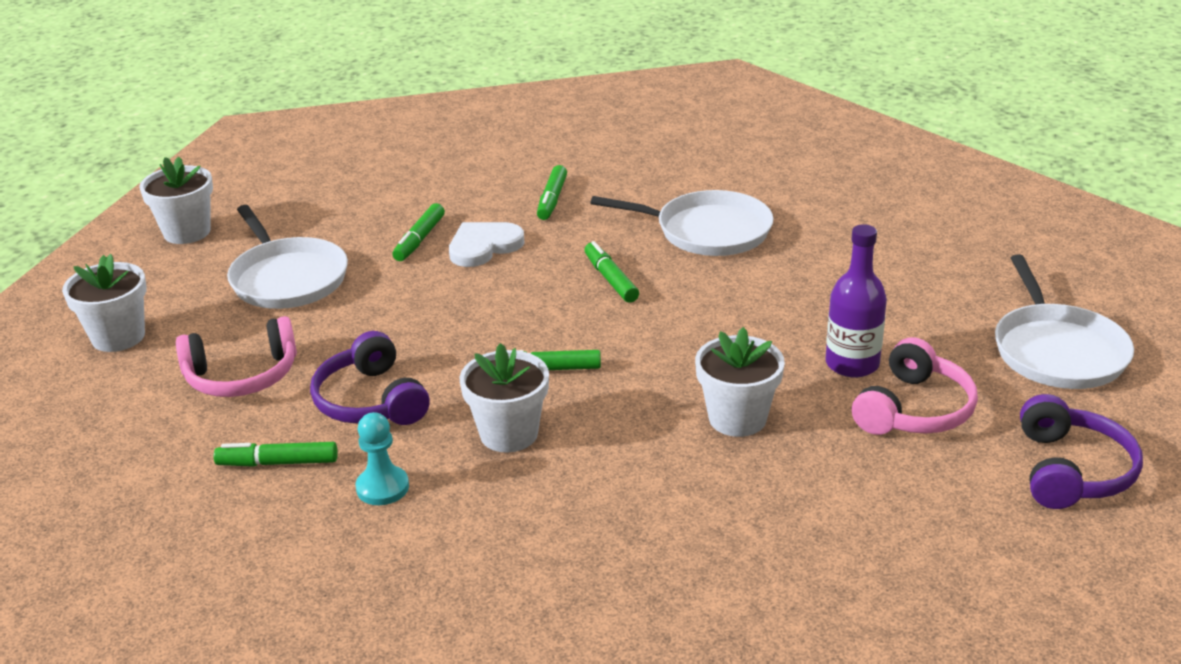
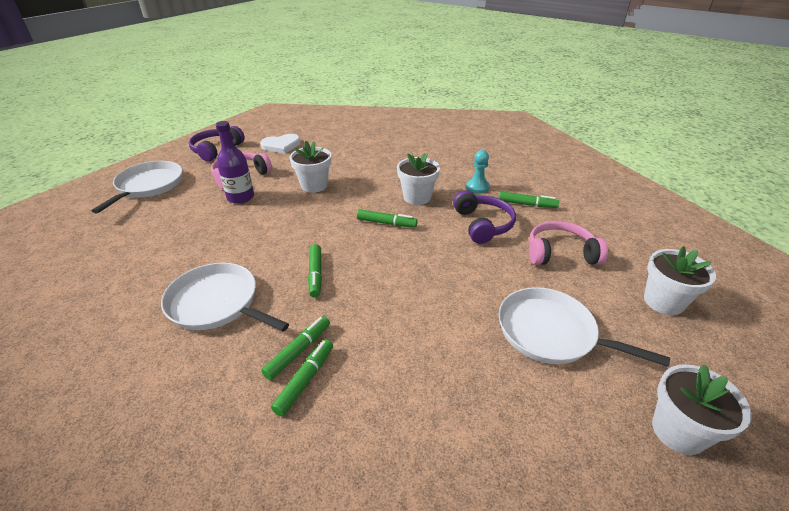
camera: 165 degrees left, 5 degrees up
(287, 278) = (551, 332): white pan -> white pan turned 45 degrees counterclockwise
(419, 239) = (440, 353): green marker -> green marker (298, 351)
(484, 246) = (388, 330): white heart -> white heart (281, 145)

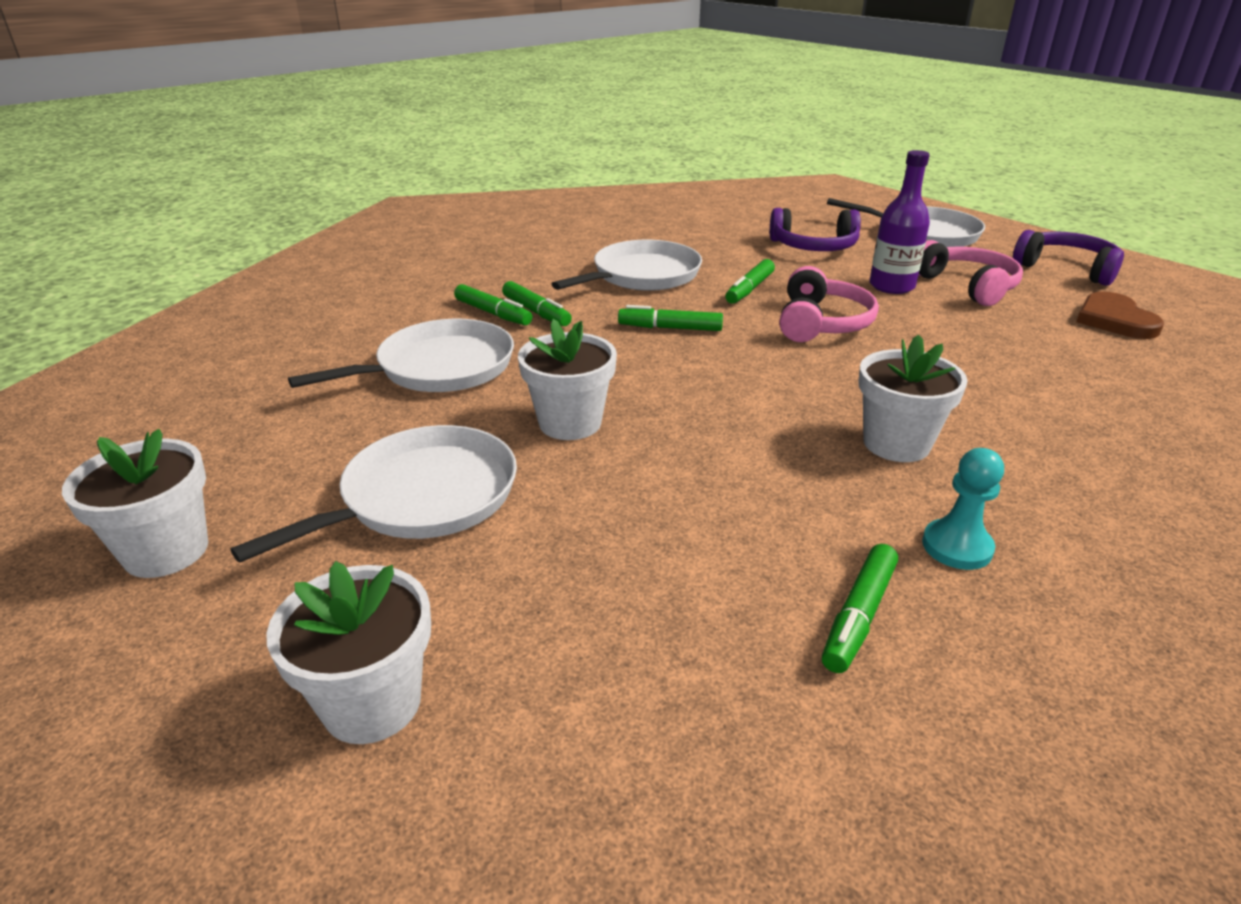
camera: 105 degrees right, 5 degrees down
(281, 145) = (1114, 320): white heart -> brown heart
(314, 185) = (939, 341): white flower pot -> white flower pot (570, 423)
(386, 223) = (794, 395): green marker -> green marker (749, 289)
(411, 381) = (439, 367): none -> white pan
(482, 224) = (769, 508): purple headphones -> purple headphones (814, 247)
(560, 253) = (621, 595): pink headphones -> pink headphones (821, 323)

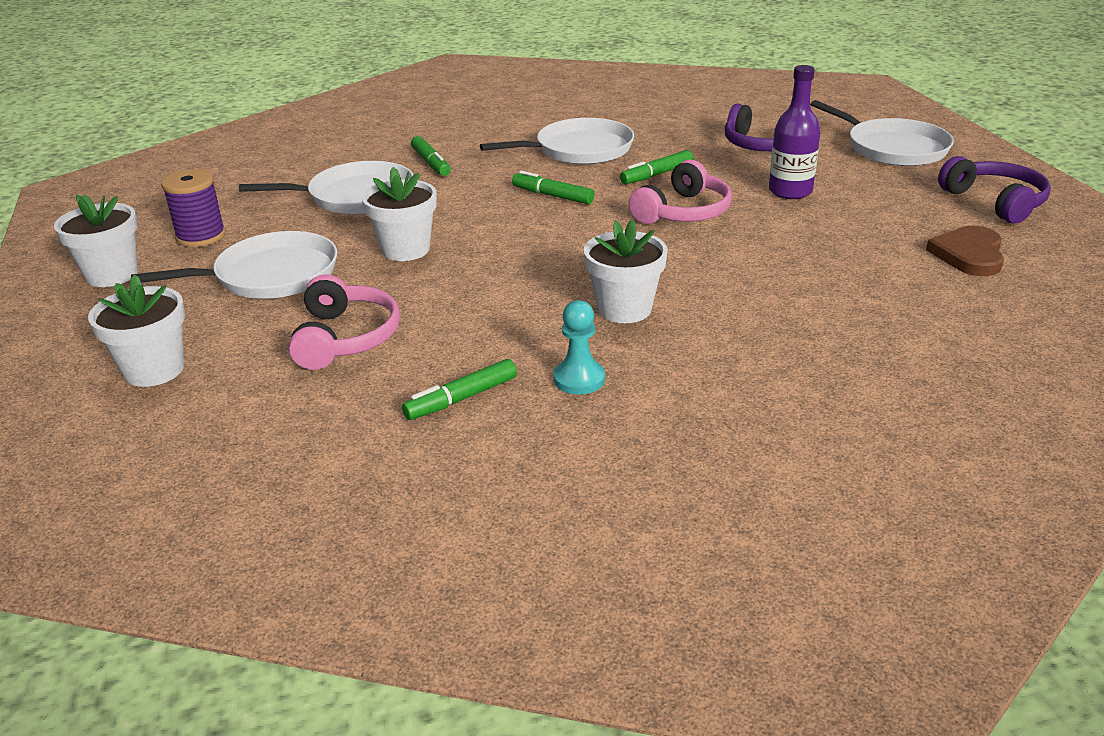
camera: 25 degrees right, 0 degrees up
(267, 461) = (201, 236): none -> purple spool
(536, 312) = (463, 167): green marker -> none
(967, 286) = (864, 202): pink headphones -> pink headphones (345, 338)

